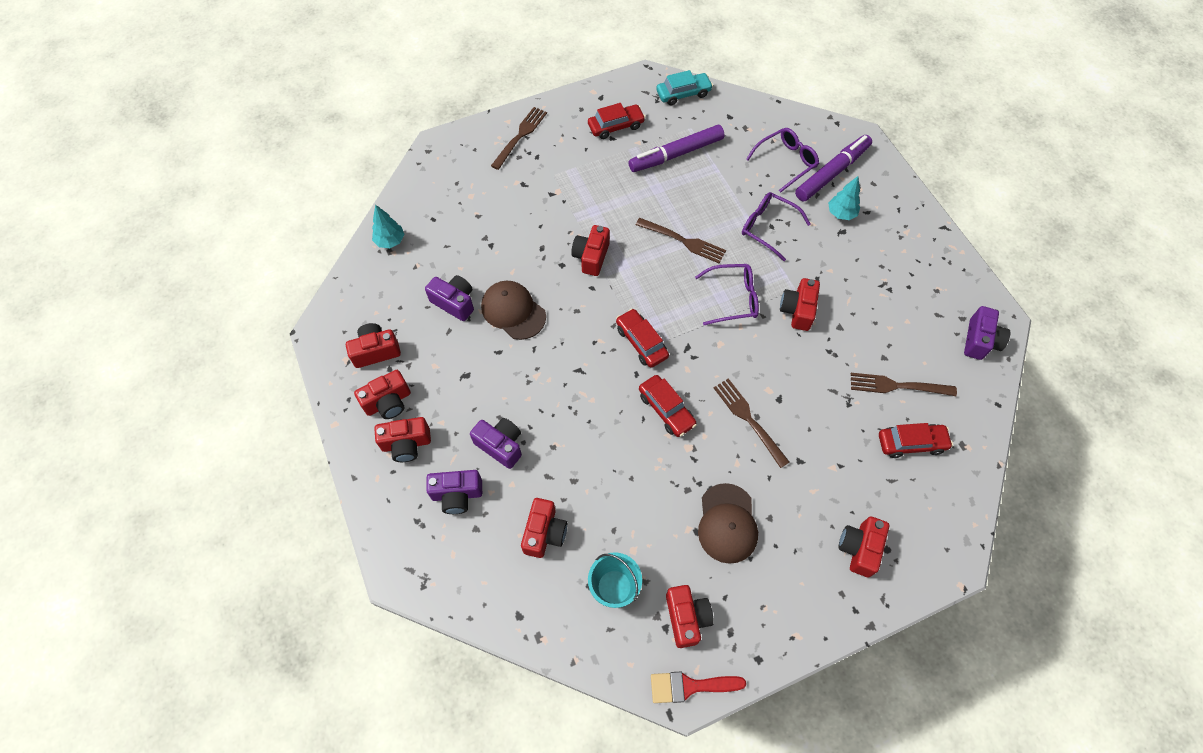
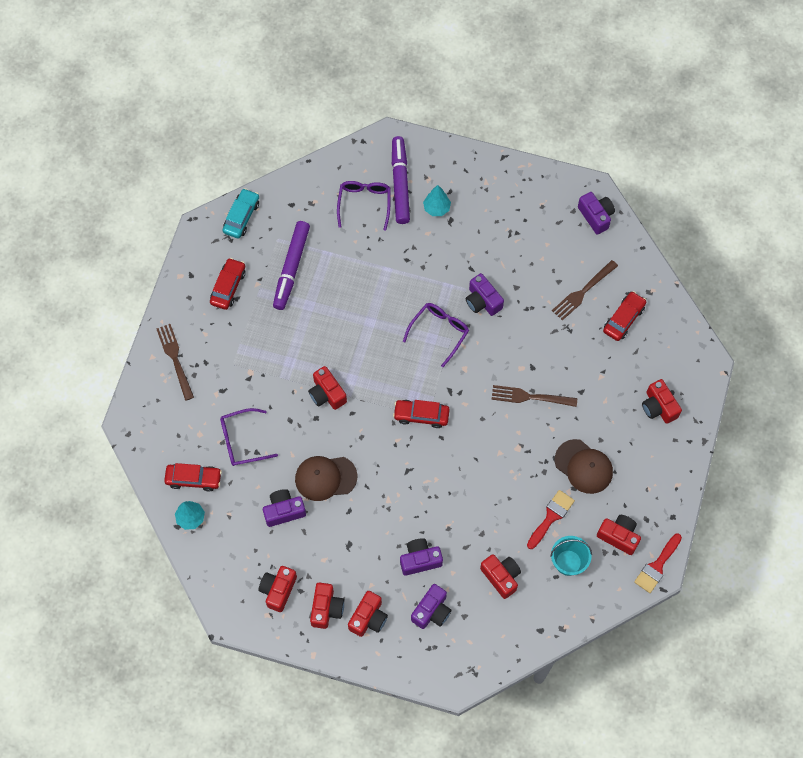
camera: 50 degrees left, 5 degrees up
(647, 532) = (551, 517): none -> red brush
(666, 409) = (481, 440): red car -> red car (194, 479)
(684, 241) = (368, 324): brown fork -> none
(768, 227) = (406, 263): purple glasses -> purple glasses (242, 441)
(797, 310) = (482, 301): red camera -> purple camera

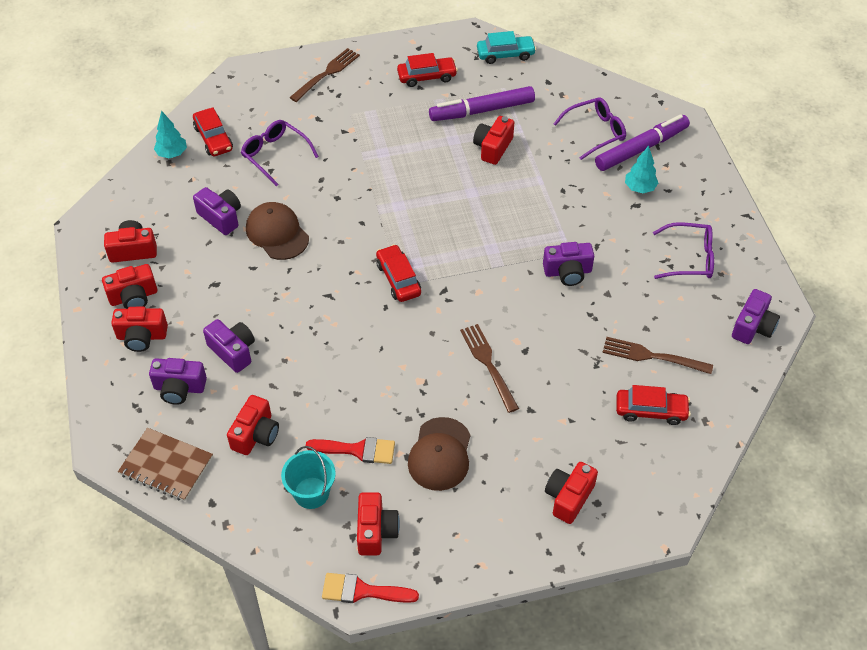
camera: 60 degrees right, 15 degrees down
(327, 394) = (369, 194): red camera -> red camera (493, 148)
(439, 332) = (503, 252): purple glasses -> purple glasses (690, 258)
(482, 301) = (567, 272): purple camera -> purple camera turned 120 degrees counterclockwise
(494, 648) = (166, 466): none -> brown notebook

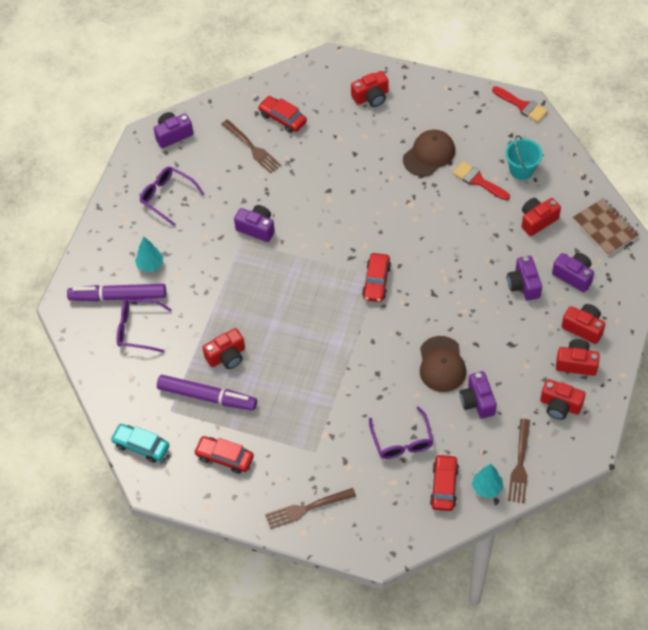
camera: 145 degrees left, 5 degrees up
(376, 531) = (495, 131): red camera -> none
(488, 364) = (359, 193): brown fork -> brown fork (520, 464)

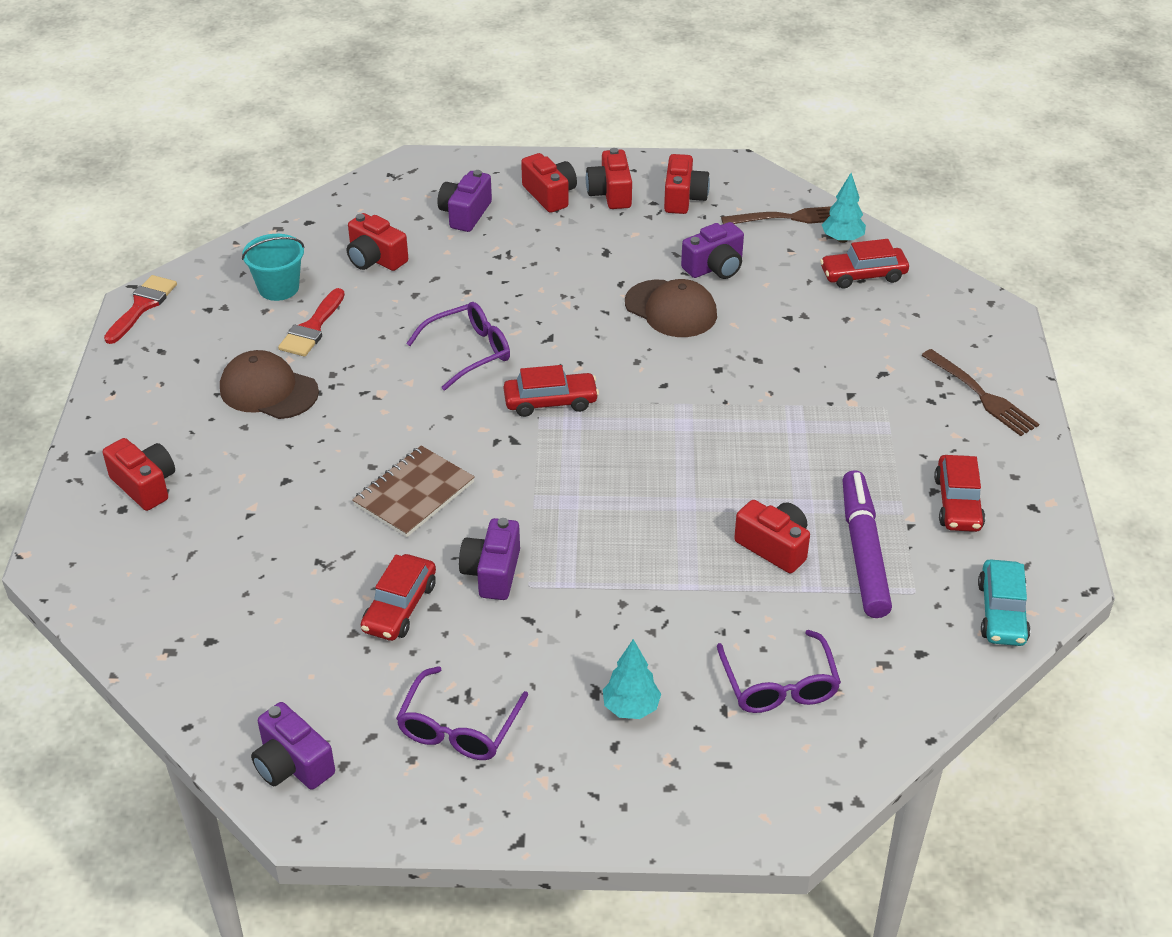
camera: 110 degrees left, 15 degrees down
(118, 296) = (722, 738): purple marker -> none
(252, 148) = (302, 625): brown fork -> none
(282, 118) = (217, 597): red car -> red car (399, 607)
(402, 441) = (817, 324): purple glasses -> purple glasses (469, 352)
(442, 364) = (671, 309): brown cap -> brown cap turned 60 degrees clockwise
(524, 285) = (498, 255): purple camera -> none
(583, 328) = (550, 195): red camera -> red camera turned 135 degrees clockwise
(605, 228) = (370, 198): brown notebook -> brown notebook (414, 494)

